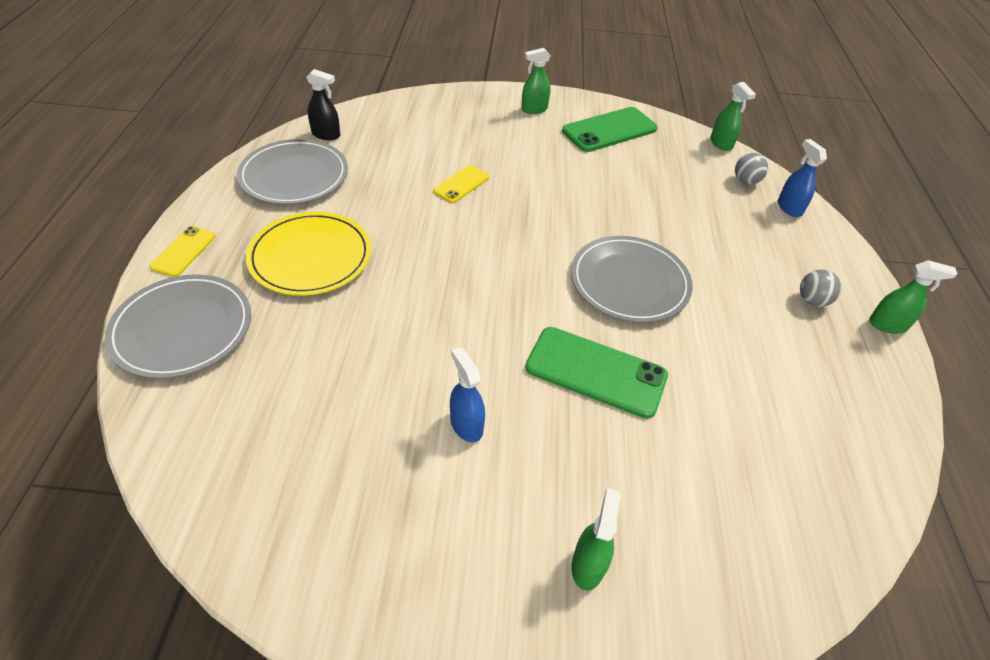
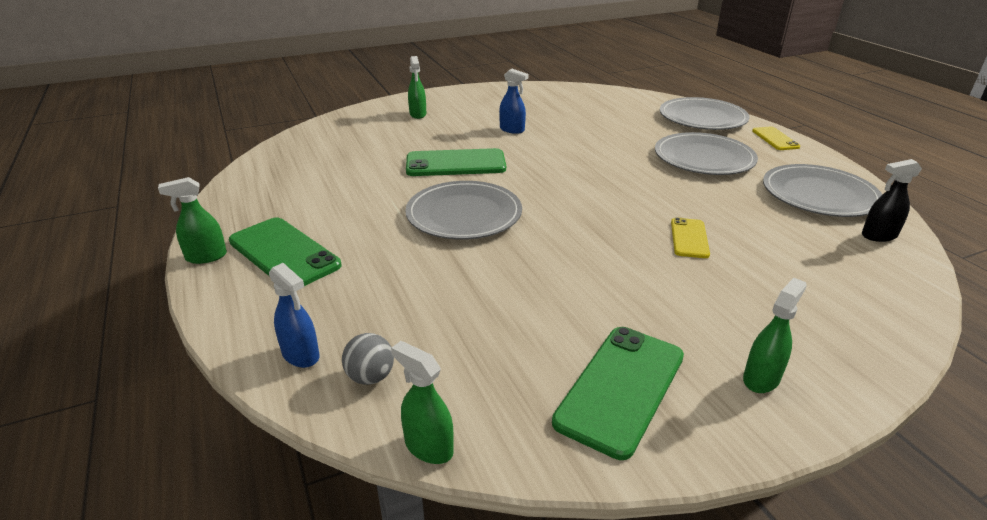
camera: 155 degrees right, 15 degrees down
(310, 257) = (704, 158): yellow plate -> grey plate
(812, 300) = (284, 253): grey ball -> green phone

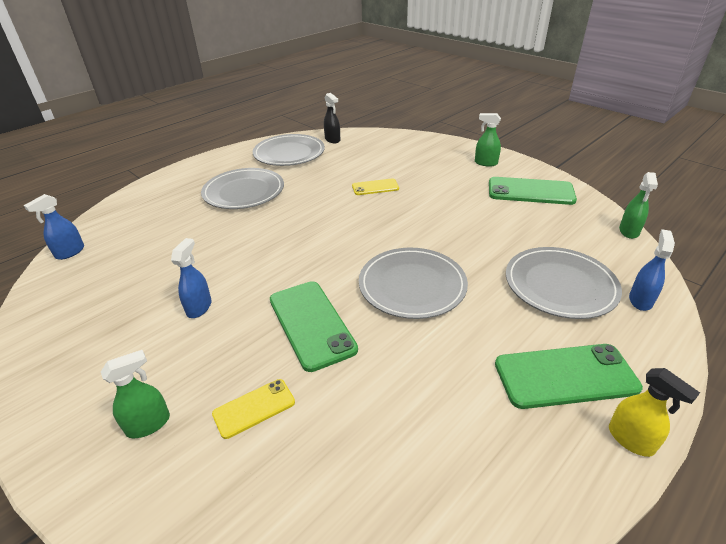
camera: 110 degrees left, 5 degrees up
(206, 257) = (631, 440): green spray bottle -> yellow spray bottle
(284, 253) = (565, 376): green phone -> green phone turned 60 degrees clockwise
(370, 377) = (617, 265): grey ball -> none
(619, 94) = (70, 252): none -> blue spray bottle
(702, 118) = (149, 199): grey plate -> grey plate (560, 285)
(775, 139) = (195, 168): yellow phone -> yellow phone (254, 408)

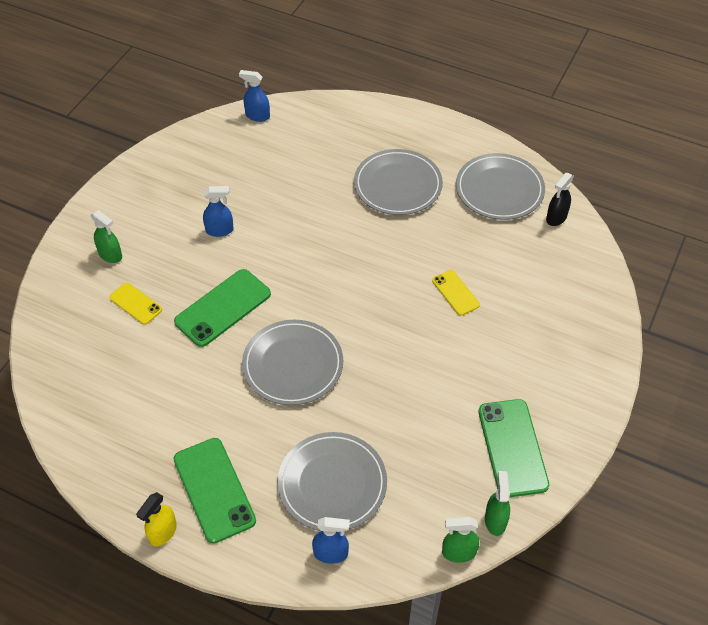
camera: 70 degrees right, 15 degrees up
(485, 163) = (569, 391): green spray bottle -> green spray bottle (495, 520)

